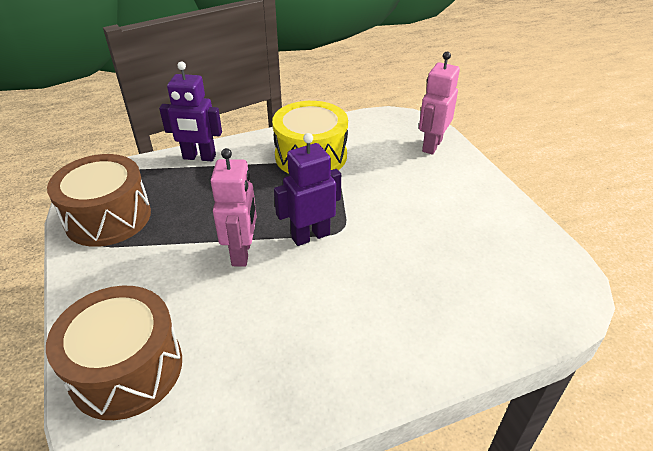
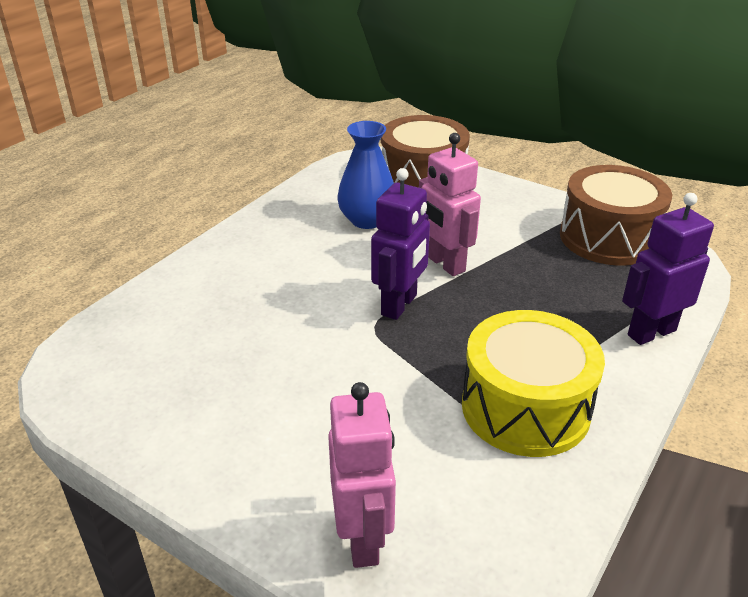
camera: 145 degrees right, 5 degrees down
(245, 335) = (367, 220): none -> blue vase

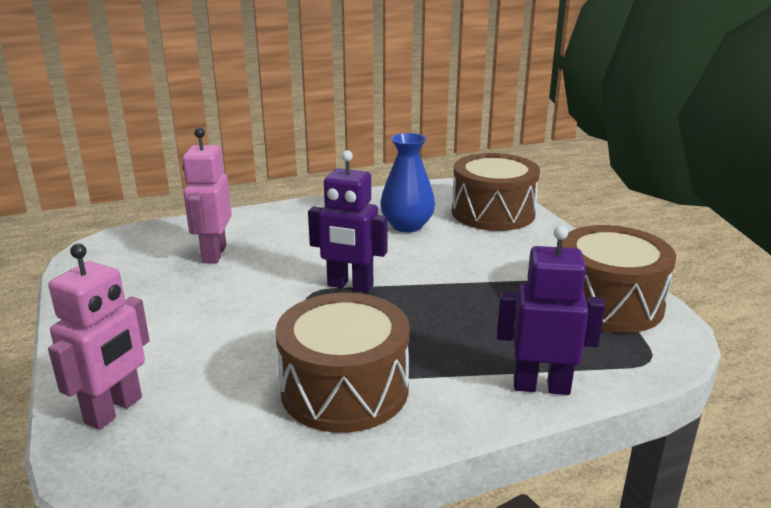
camera: 35 degrees right, 10 degrees down
(399, 305) = (350, 286): purple robot -> purple robot turned 45 degrees clockwise
(445, 264) = (426, 272): pink robot -> pink robot (214, 254)
(525, 407) = (344, 389): yellow drum -> brown drum

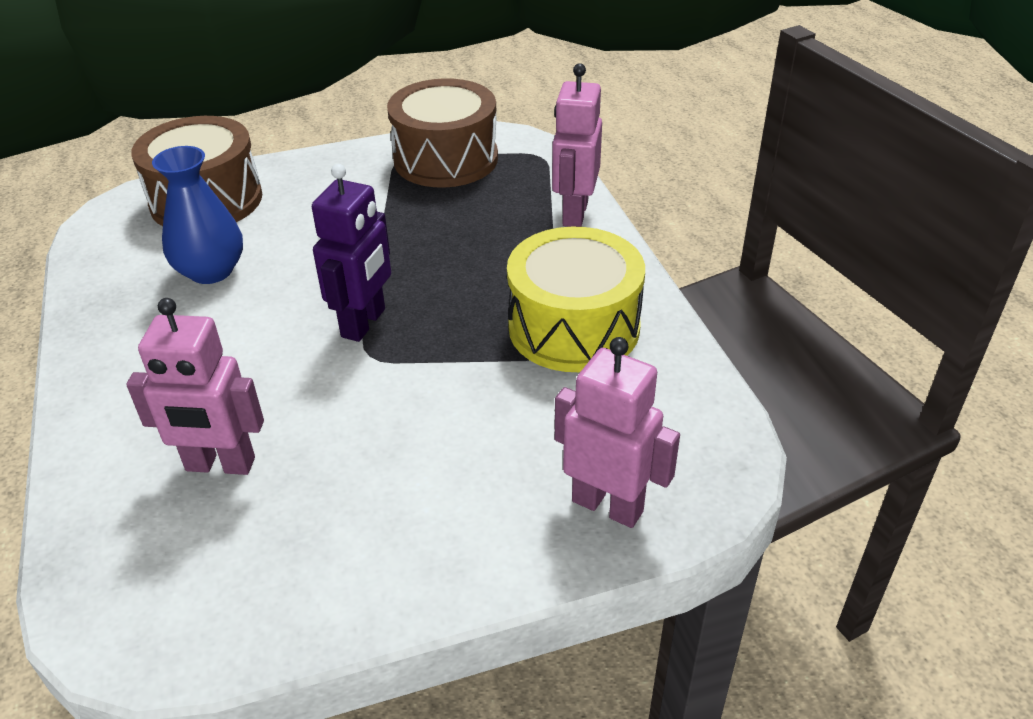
camera: 85 degrees left, 15 degrees up
(344, 389) = (574, 327): brown drum -> yellow drum
(541, 386) = (574, 213): purple robot -> pink robot

